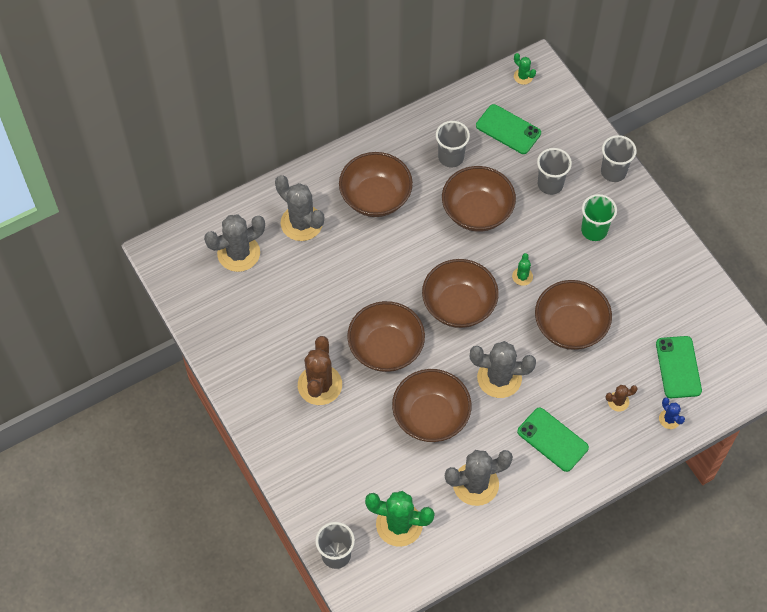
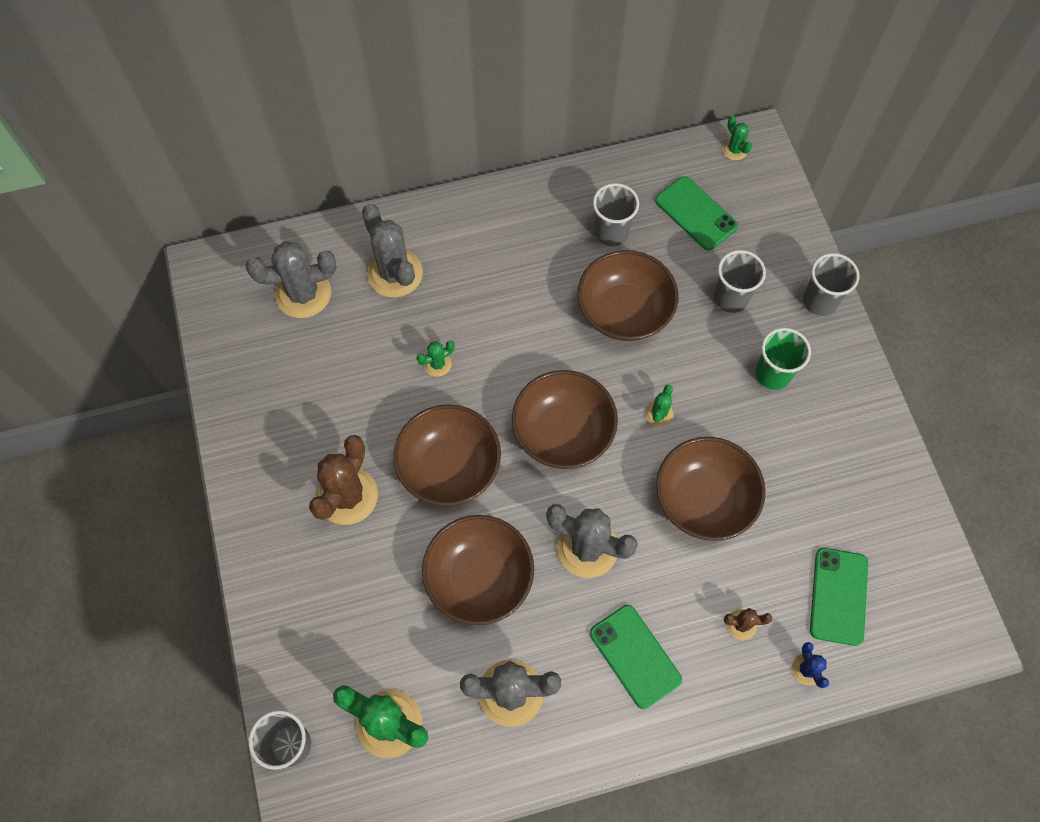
camera: 15 degrees right, 5 degrees up
(354, 279) = (437, 364): none -> green cactus
(375, 197) = (499, 262): brown bowl -> none

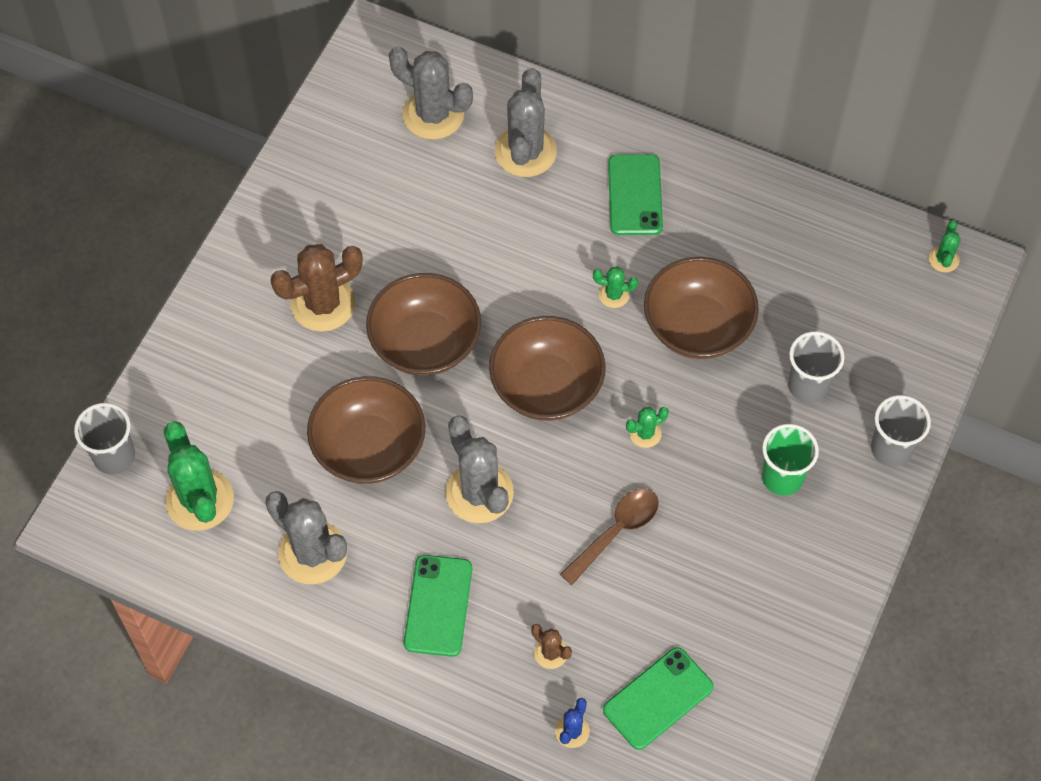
camera: 40 degrees right, 5 degrees down
(437, 364) = (492, 253): green cactus -> green cactus (614, 295)
(611, 232) = (751, 251): grey cup -> none
(696, 213) = (848, 290): green phone -> green phone (635, 195)
(704, 499) = (616, 532): brown bowl -> brown spoon

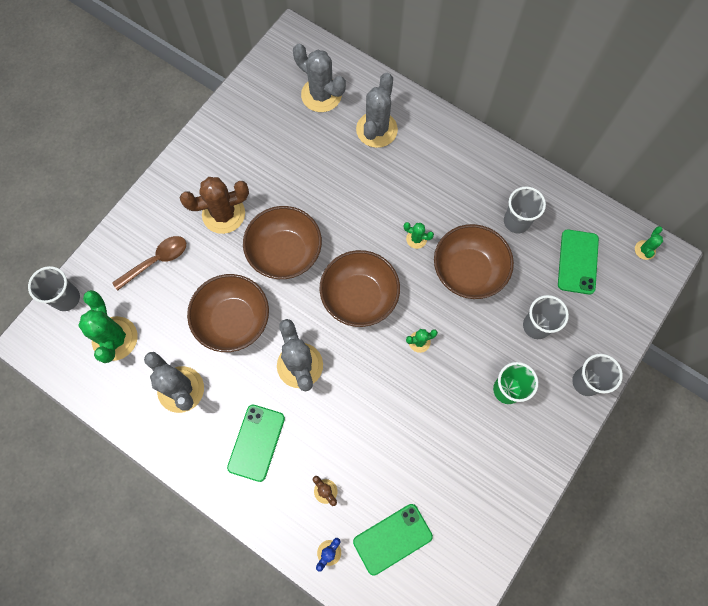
camera: 10 degrees right, 10 degrees up
(616, 532) = (386, 410): brown spoon -> brown spoon (156, 261)
(635, 195) = (443, 171): green phone -> green phone (578, 262)
(754, 248) = (516, 221): none -> grey cup

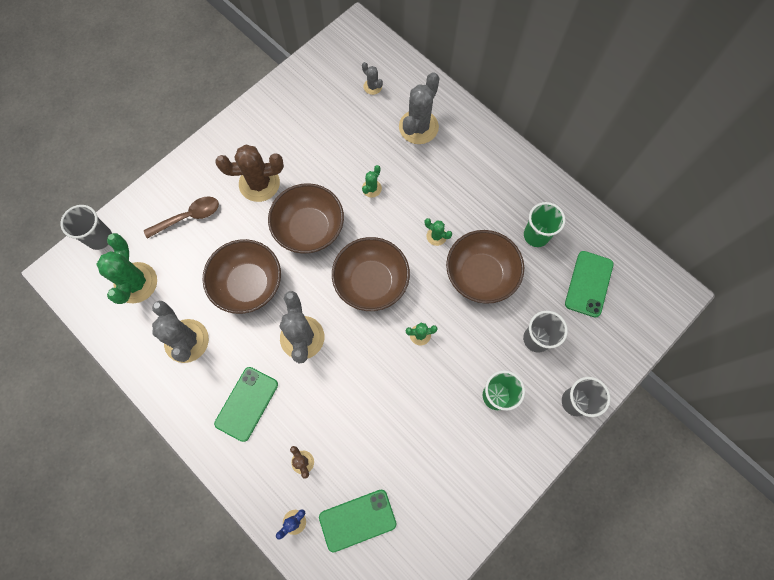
camera: 10 degrees right, 0 degrees up
(321, 95) = (372, 87): grey cactus -> grey cactus, size x0.48
(516, 221) = (536, 235): grey cup -> green cup
(644, 250) = (657, 283): green cactus -> green cactus (371, 188)

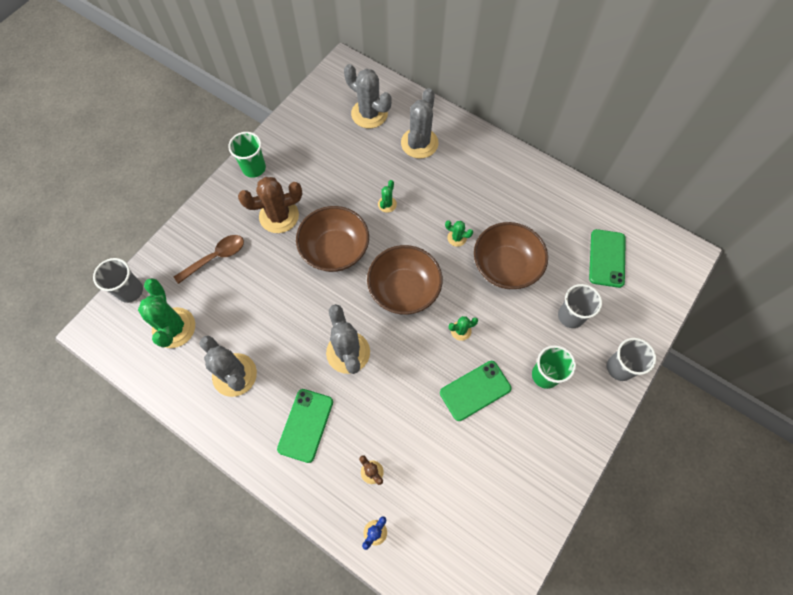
camera: 10 degrees left, 5 degrees down
(248, 284) = (286, 311): brown bowl -> none
(357, 520) = (437, 518): green phone -> green phone (475, 390)
(372, 87) = (369, 114): grey cactus -> grey cactus, size x2.08
(536, 235) = (549, 222): green cup -> green cup (254, 168)

